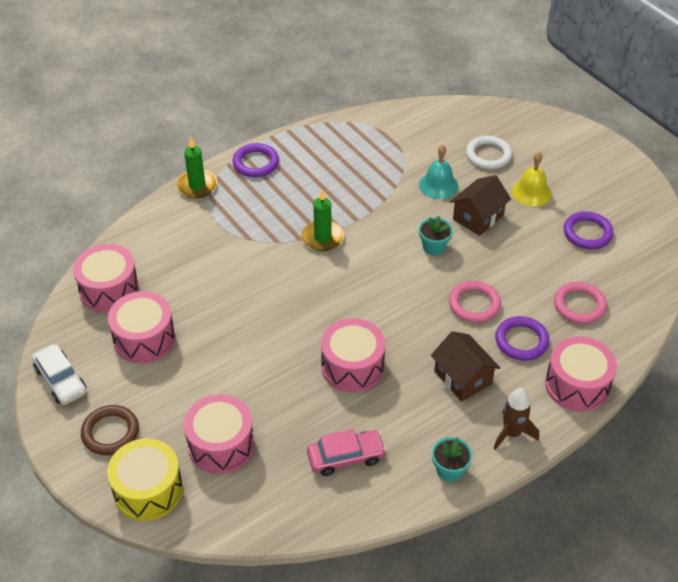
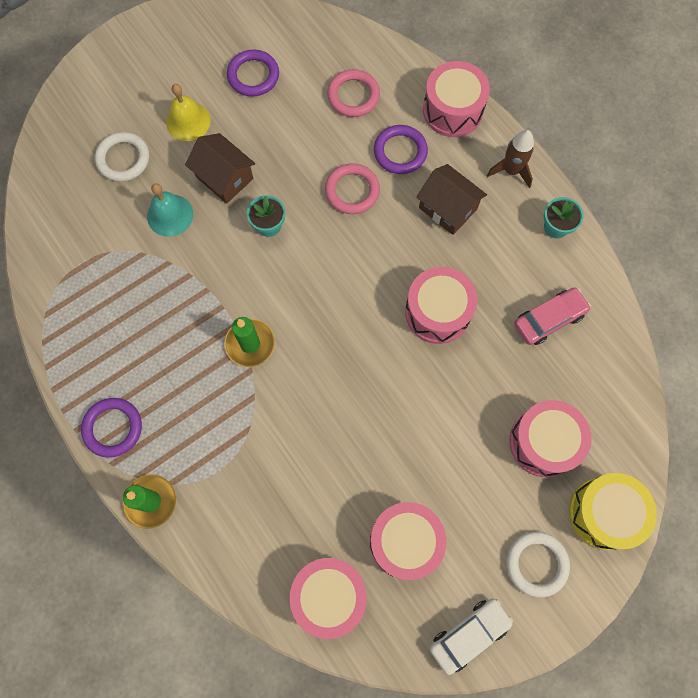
camera: 90 degrees left, 25 degrees up
(110, 432) = (536, 564): brown ring -> white ring
(346, 457) = (549, 319): pink car -> pink car turned 75 degrees clockwise
(463, 378) = (448, 208): brown house -> brown house turned 75 degrees clockwise

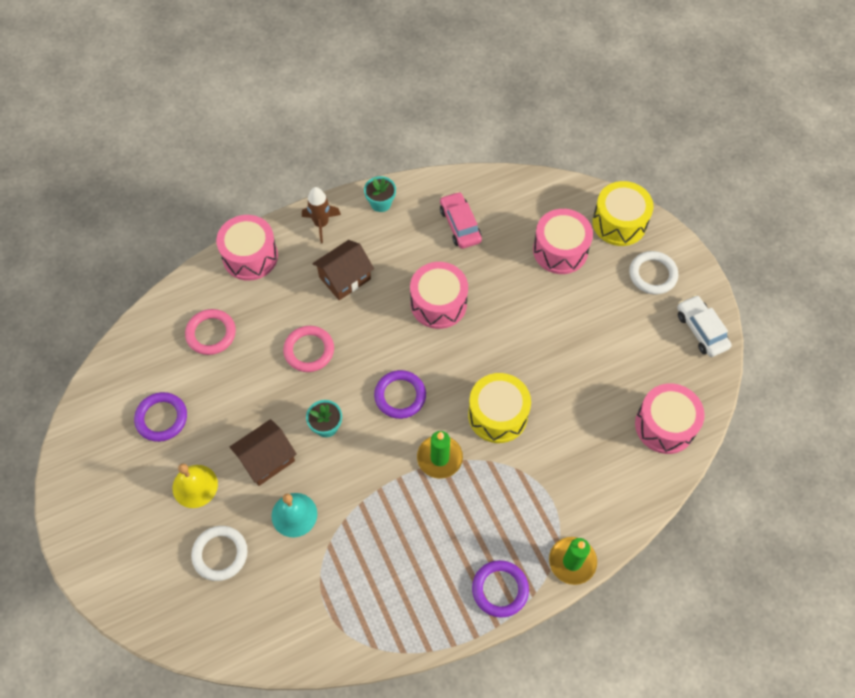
camera: 80 degrees left, 10 degrees down
(310, 398) = (497, 415): none -> yellow drum
(400, 152) = (280, 305): purple ring -> purple ring (400, 396)
(405, 541) = (627, 362): pink drum -> none

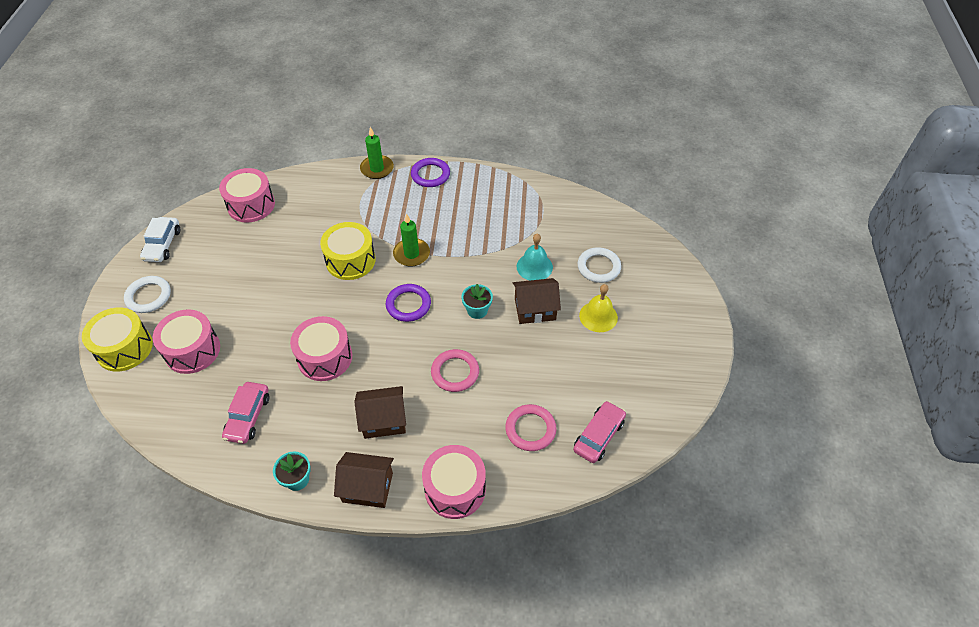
camera: 150 degrees left, 10 degrees down
(146, 358) = (598, 436): none -> pink car
(161, 418) = (605, 377): purple ring -> none
(321, 224) = (367, 487): brown rocket -> brown house

